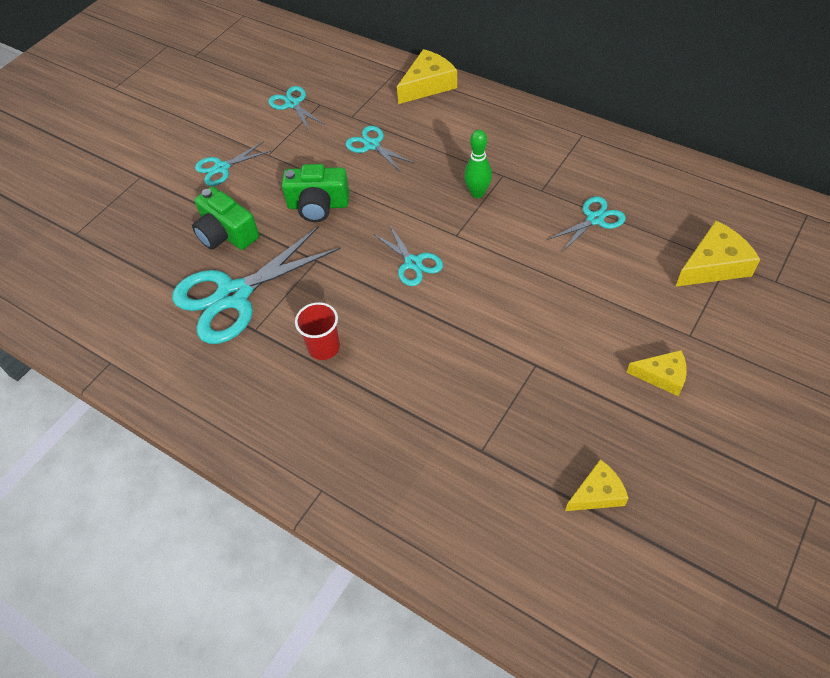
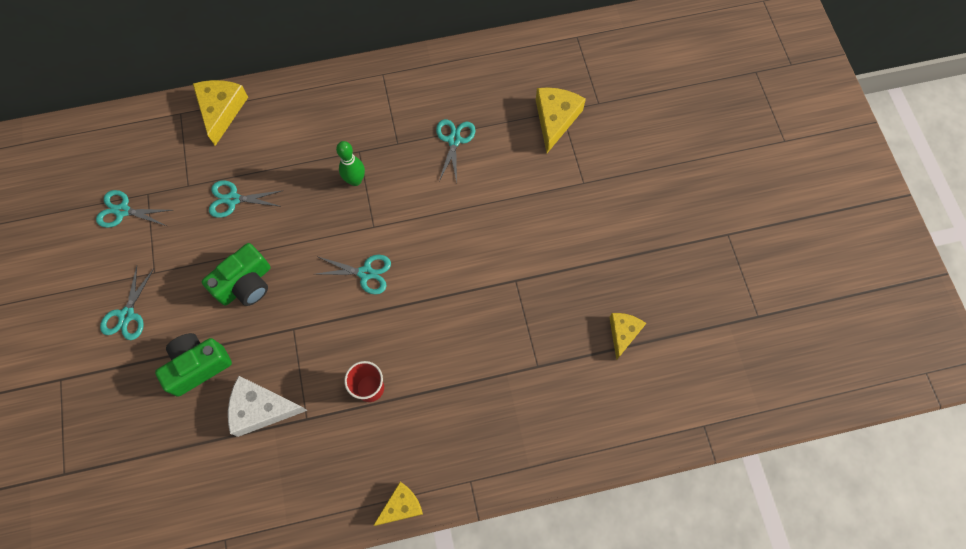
camera: 50 degrees left, 15 degrees up
(226, 234) = (198, 366): green camera -> green camera turned 150 degrees clockwise
(233, 296) = (261, 408): turquoise scissors -> white cheese
(662, 376) = (592, 225): yellow cheese -> yellow cheese (401, 506)

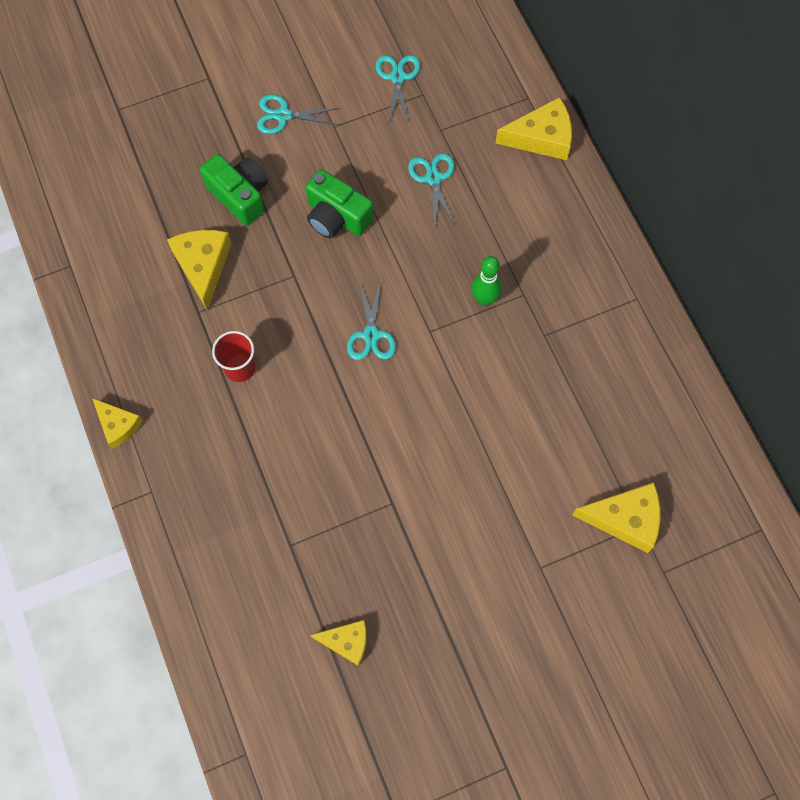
camera: 80 degrees right, 0 degrees up
(261, 408) = (203, 266): white cheese -> yellow cheese
(454, 140) = (564, 400): turquoise scissors -> none

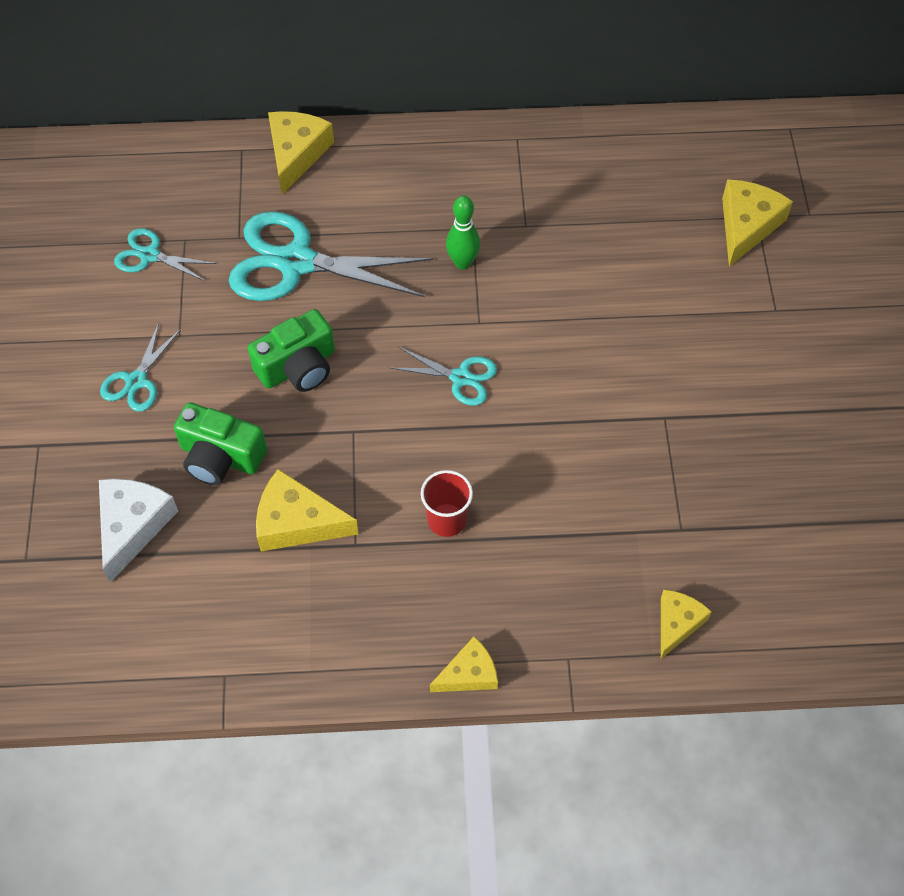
camera: 70 degrees left, 10 degrees down
(165, 162) = (132, 526): none -> white cheese
(239, 195) = (220, 457): green camera -> green camera turned 135 degrees counterclockwise
(346, 642) = (807, 506): yellow cheese -> yellow cheese (677, 623)
(433, 178) = (296, 262): turquoise scissors -> turquoise scissors, size x1.99

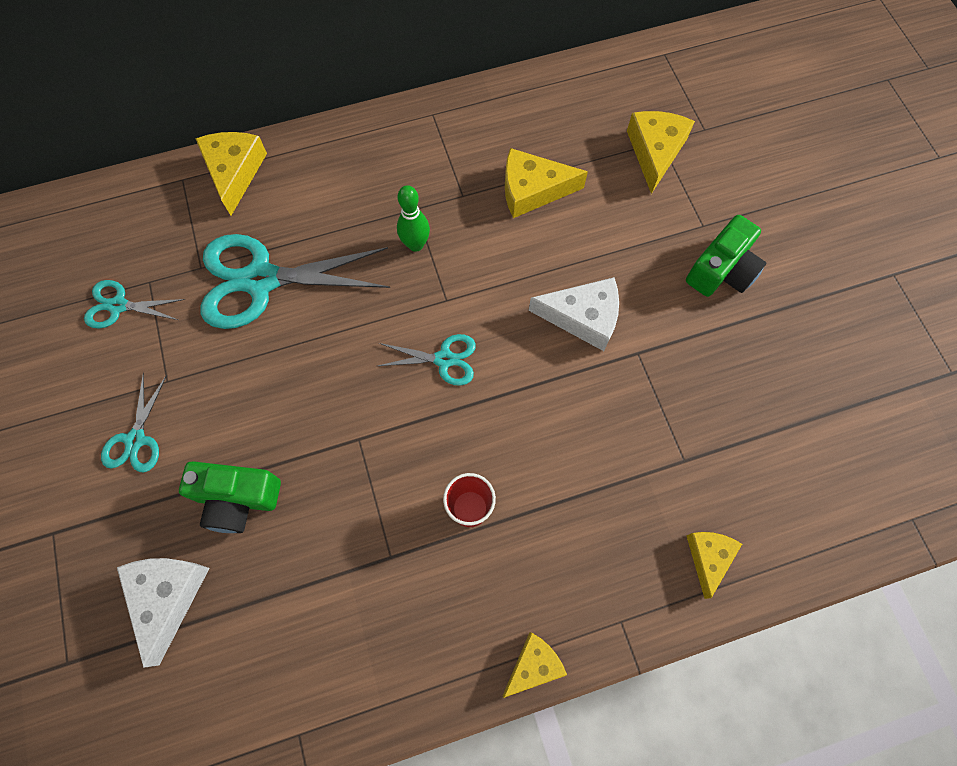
camera: 15 degrees left, 10 degrees up
(296, 522) = (328, 549): yellow cheese -> yellow cheese (532, 190)
(298, 367) = (289, 386): green camera -> green camera (721, 270)
(617, 370) = (583, 317): none -> white cheese

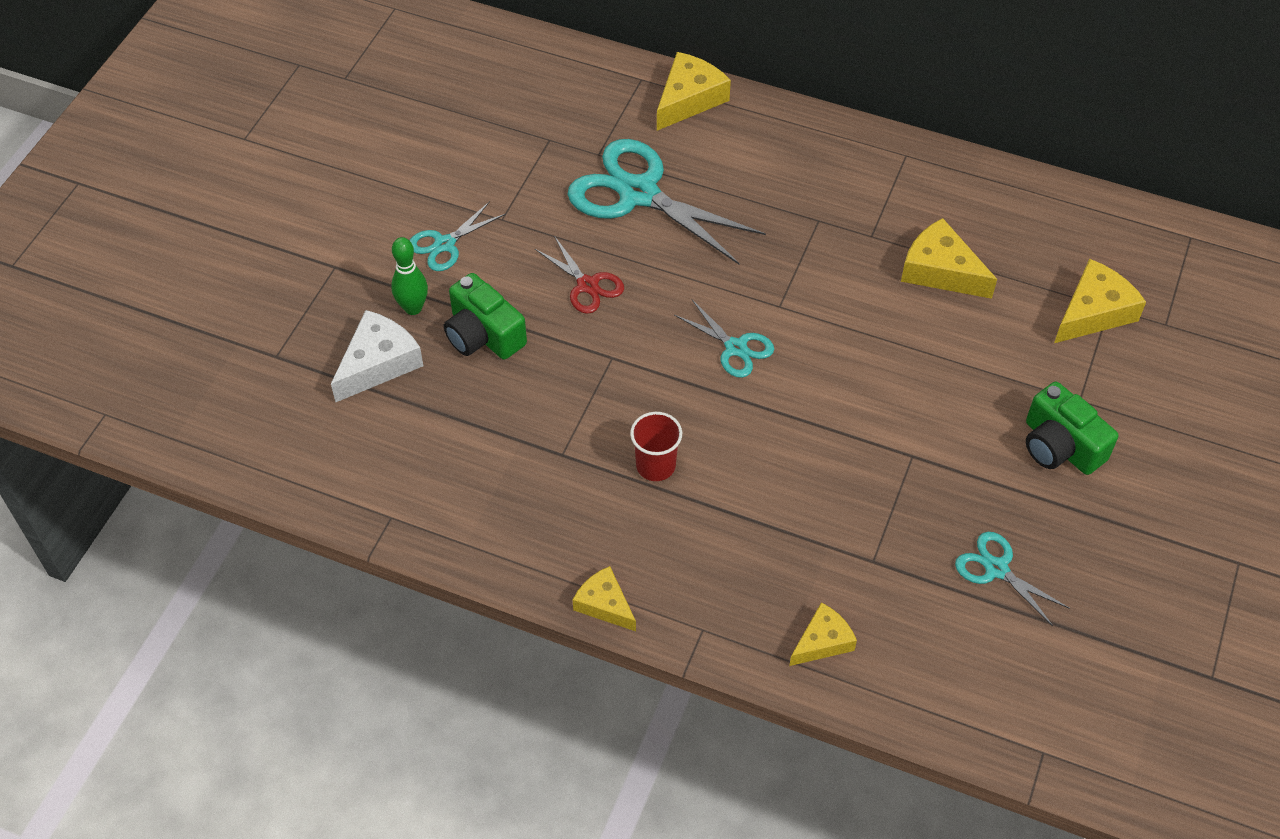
camera: 40 degrees right, 15 degrees down
(118, 306) = (511, 142): turquoise scissors -> turquoise scissors (996, 569)
(287, 390) = (587, 285): none -> red scissors
(415, 244) = (792, 248): green bowling pin -> green bowling pin (413, 308)
(533, 664) = (604, 604): yellow cheese -> yellow cheese turned 135 degrees counterclockwise
(583, 317) = (889, 396): white cheese -> none
(721, 270) = (1060, 446): green camera -> green camera turned 60 degrees clockwise

